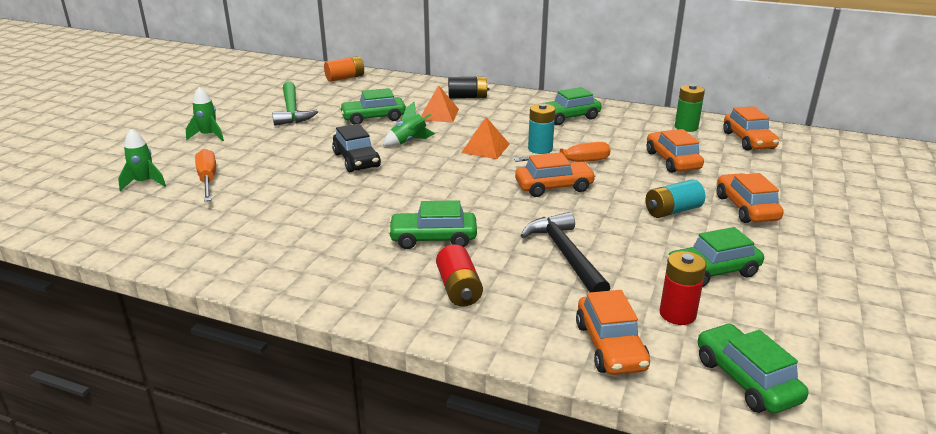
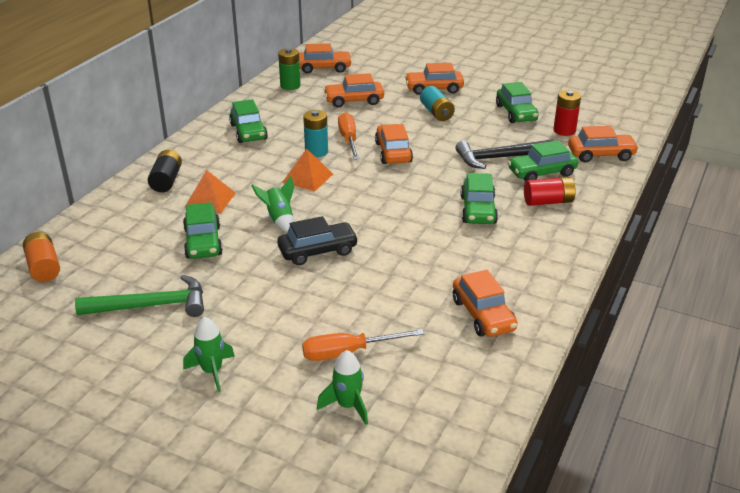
camera: 85 degrees left, 5 degrees up
(236, 240) = (483, 315): none -> orange car
(746, 380) = (620, 122): green car -> green car (541, 173)

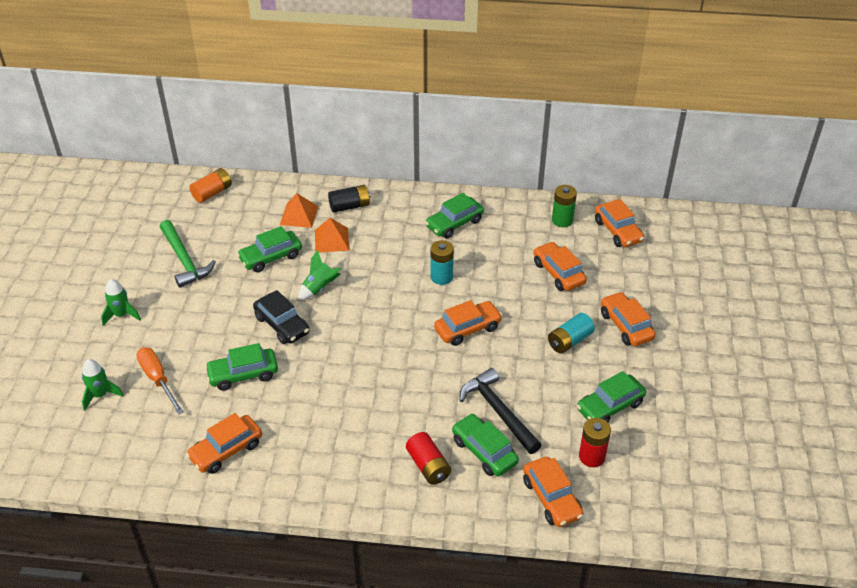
camera: 70 degrees right, 10 degrees up
(307, 178) = (392, 285): orange pyramid -> orange pyramid (299, 215)
(348, 140) = (475, 292): orange screwdriver -> none
(478, 210) = (389, 414): green car -> green car (243, 375)

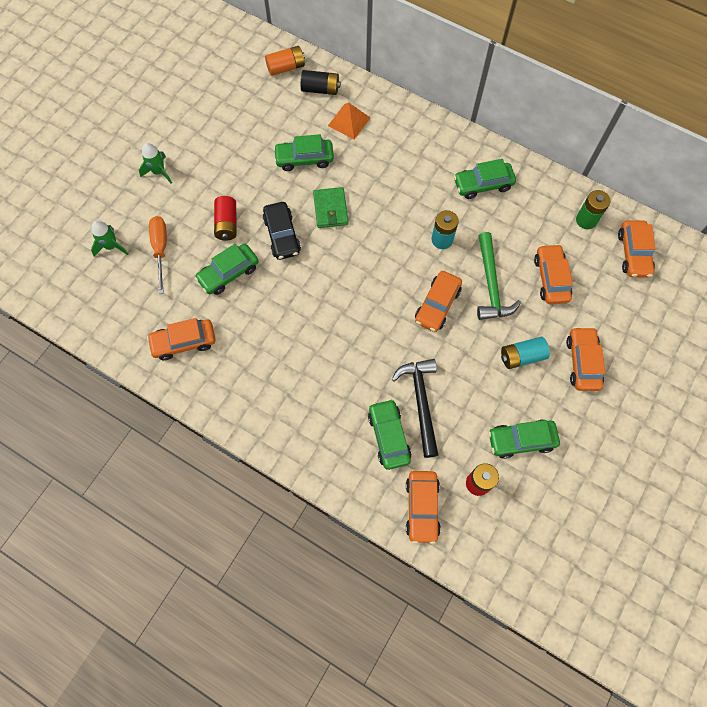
camera: 25 degrees right, 25 degrees up
(184, 260) = (232, 133): green hammer -> green hammer (491, 285)
(243, 375) = (228, 273): green car -> green car turned 45 degrees counterclockwise
(319, 288) = (330, 209): green rocket -> green wallet
(331, 240) = (365, 160): orange pyramid -> none
(349, 206) = (398, 128): black battery -> black battery (320, 89)
(428, 466) = (335, 430): red battery -> red battery (227, 224)
(467, 329) = (437, 305): orange car -> orange car turned 120 degrees clockwise

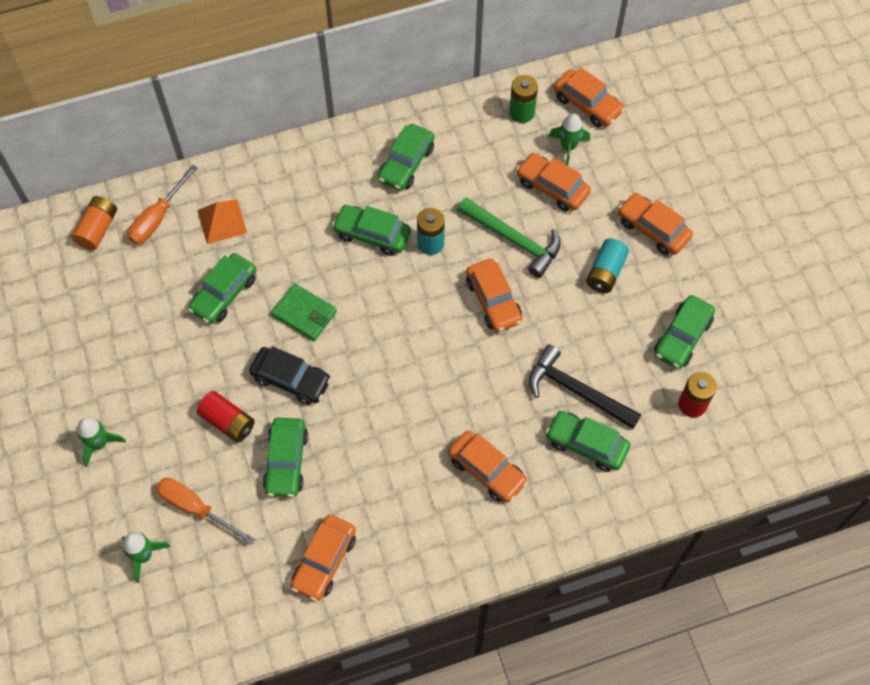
camera: 50 degrees left, 5 degrees down
(320, 89) = (158, 218): black battery -> orange screwdriver
(416, 204) = (372, 234): none -> green car
(422, 508) = (677, 469): orange car -> orange car (487, 470)
(590, 265) = (568, 147): none -> green rocket

